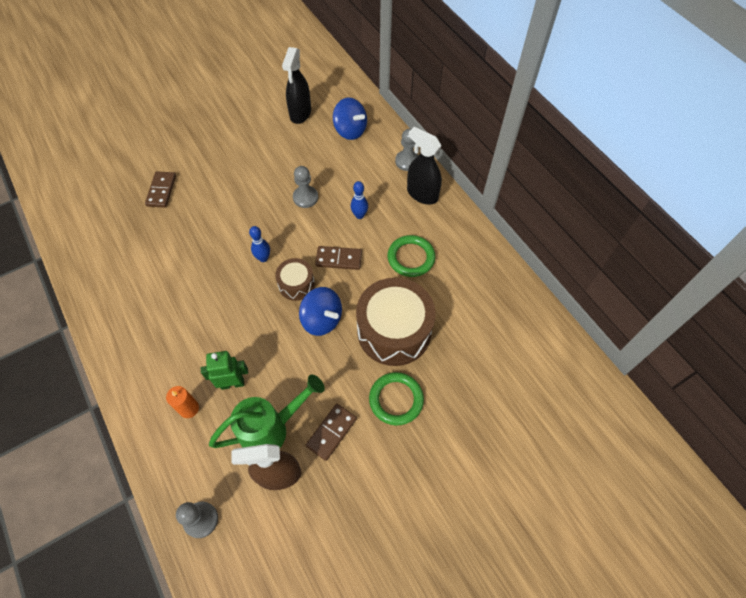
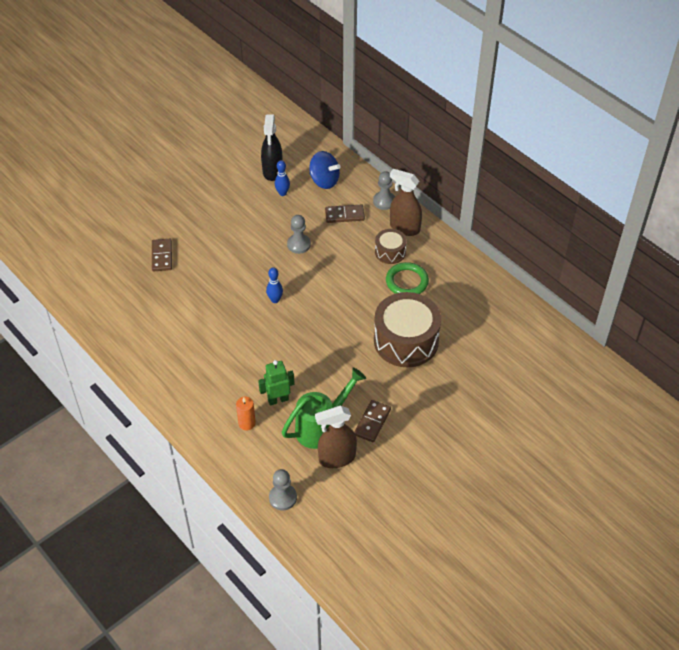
camera: 10 degrees left, 10 degrees down
(296, 284) = (311, 317): brown drum -> brown drum (390, 252)
(322, 319) = (341, 341): blue spinning top -> none
(339, 259) = (343, 291): brown domino -> brown domino (344, 215)
(359, 215) = (352, 253): blue bowling pin -> blue bowling pin (282, 193)
(396, 399) = (420, 391): green ring -> none
(422, 194) = (404, 228): black spray bottle -> brown spray bottle

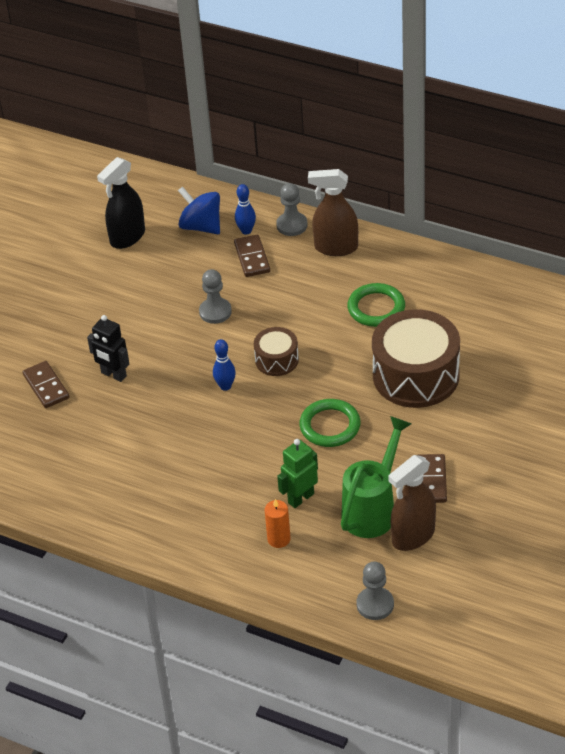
camera: 20 degrees left, 5 degrees down
(208, 264) = (113, 375): none -> black robot
(272, 171) = (127, 237): black spray bottle -> black spray bottle turned 60 degrees clockwise
(282, 193) = (156, 258): blue bowling pin -> blue bowling pin (246, 231)
(324, 181) = (201, 226): blue spinning top -> blue spinning top turned 150 degrees counterclockwise
(327, 355) = (330, 426): none -> green ring
(344, 215) = (252, 258): brown domino -> brown domino turned 75 degrees counterclockwise
(390, 252) = (335, 281): brown drum -> brown drum (276, 360)

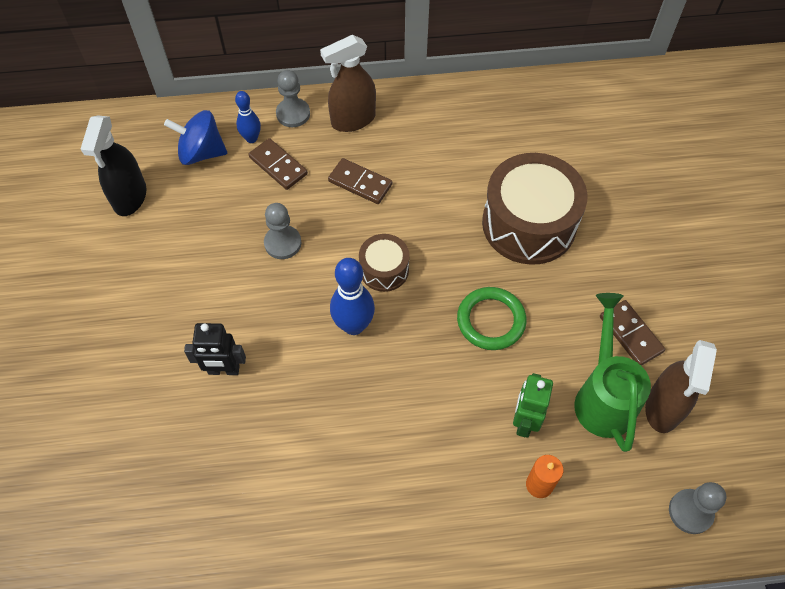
camera: 35 degrees left, 15 degrees up
(46, 386) = (156, 423): brown domino -> brown domino (360, 183)
(225, 386) = (353, 325): blue bowling pin -> blue bowling pin, size x1.63
(376, 308) = (438, 168): green ring -> none

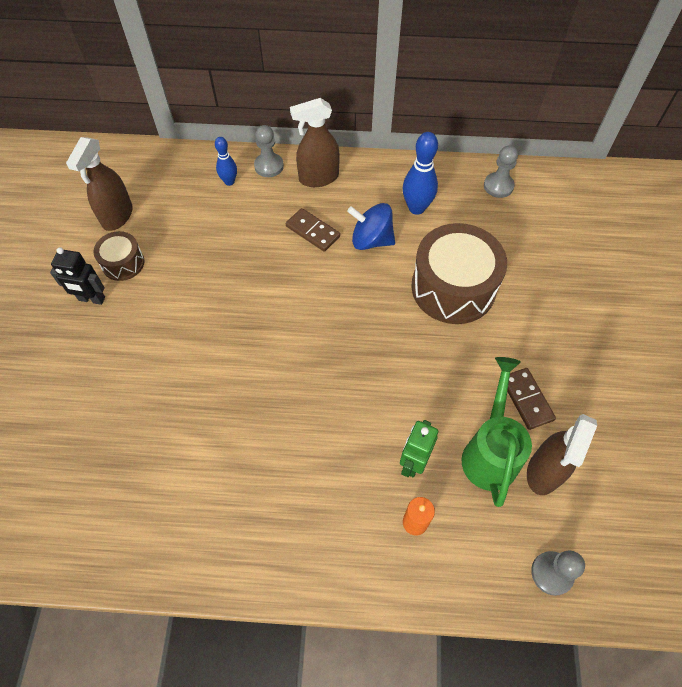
camera: 10 degrees right, 0 degrees up
(130, 197) = (117, 216): black spray bottle -> brown spray bottle
(201, 152) = (185, 187): blue spinning top -> blue spinning top (371, 240)
(223, 370) = (159, 373): black robot -> black robot (91, 299)
(278, 166) = (246, 207): brown domino -> none
(283, 243) = (235, 272): grey pawn -> grey pawn (498, 186)
(353, 325) = (280, 352): blue bowling pin -> blue bowling pin (416, 208)
(384, 270) = (317, 308): brown drum -> brown drum (123, 263)
(491, 320) = (401, 367): green ring -> none

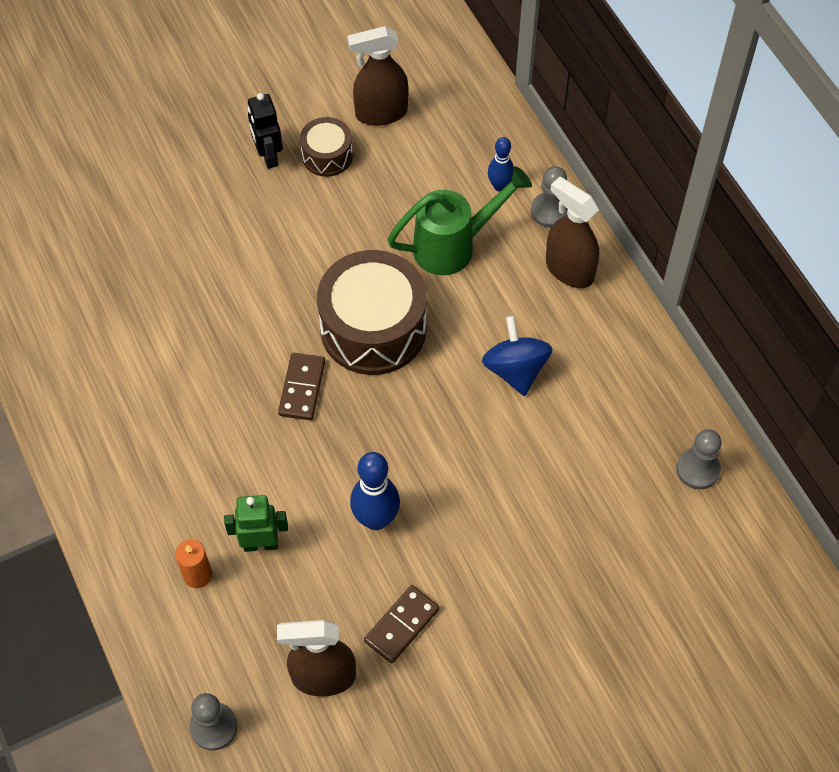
camera: 60 degrees right, 0 degrees up
(312, 231) = (487, 305): brown domino -> brown domino (302, 388)
(416, 208) = (596, 394): blue bowling pin -> blue bowling pin (376, 519)
(453, 287) = (505, 486): brown drum -> brown drum (373, 328)
(490, 451) = (316, 613): green watering can -> green watering can (454, 246)

